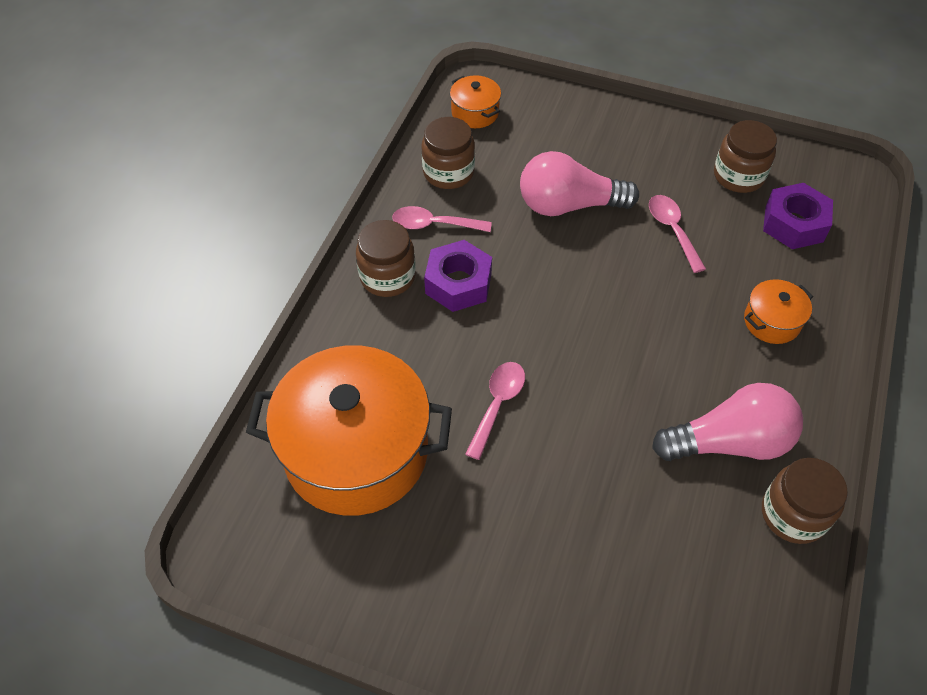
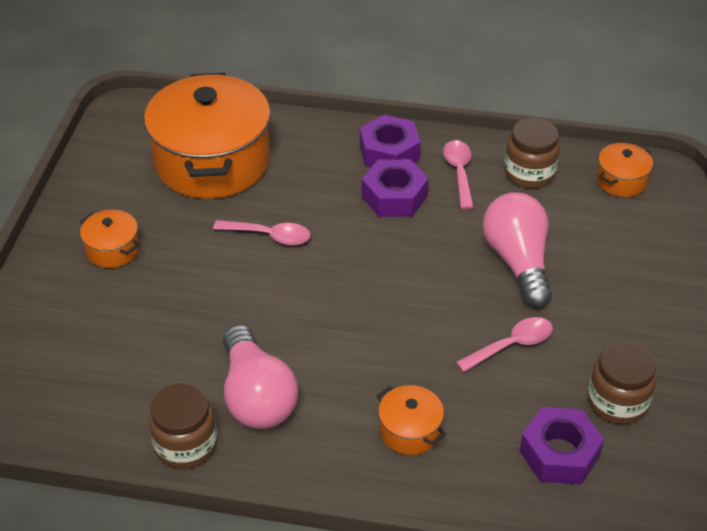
camera: 80 degrees right, 10 degrees down
(387, 276) = (389, 152): brown jar -> purple nut
(492, 577) = (113, 250): none -> orange pot

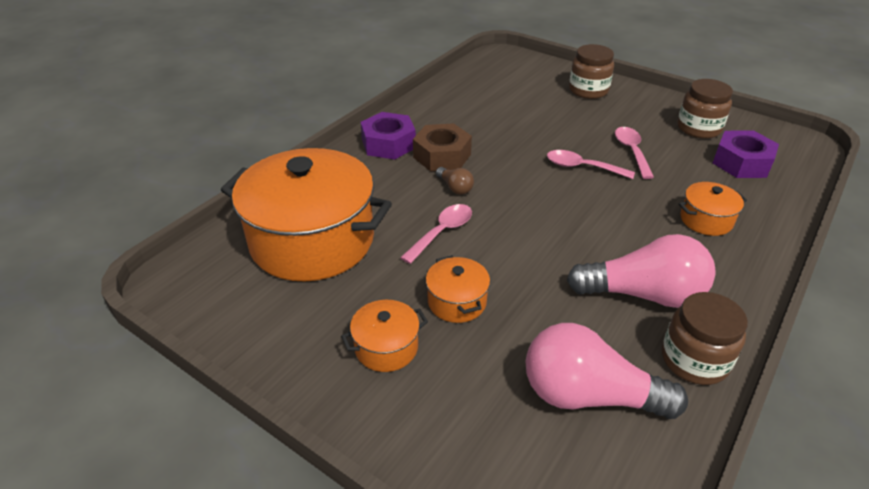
camera: 65 degrees left, 5 degrees down
(344, 223) = (455, 188): none -> brown light bulb
(394, 196) = (442, 156): purple nut -> brown nut
(459, 172) = (437, 121): pink spoon -> pink spoon (582, 167)
(518, 262) = (549, 125): pink light bulb -> pink light bulb (588, 395)
(529, 173) = (461, 96): brown jar -> brown jar (588, 90)
(621, 181) = (495, 69): orange pot -> orange pot (457, 302)

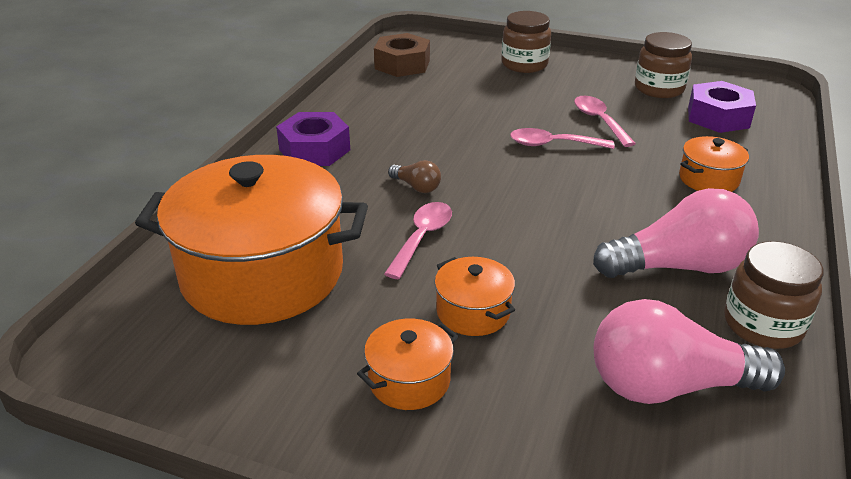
camera: 15 degrees left, 5 degrees down
(442, 156) = (386, 154): brown nut -> brown nut (402, 64)

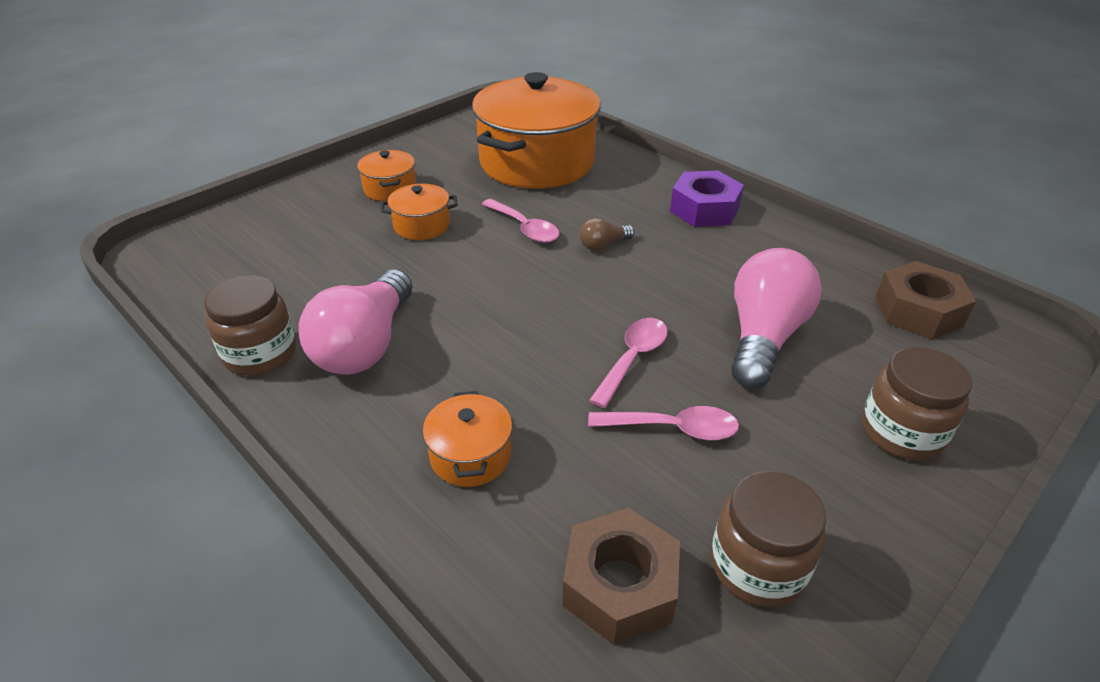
camera: 115 degrees right, 5 degrees up
(668, 386) = (274, 276): pink light bulb -> pink light bulb (763, 337)
(718, 117) = (620, 585): purple nut -> brown nut

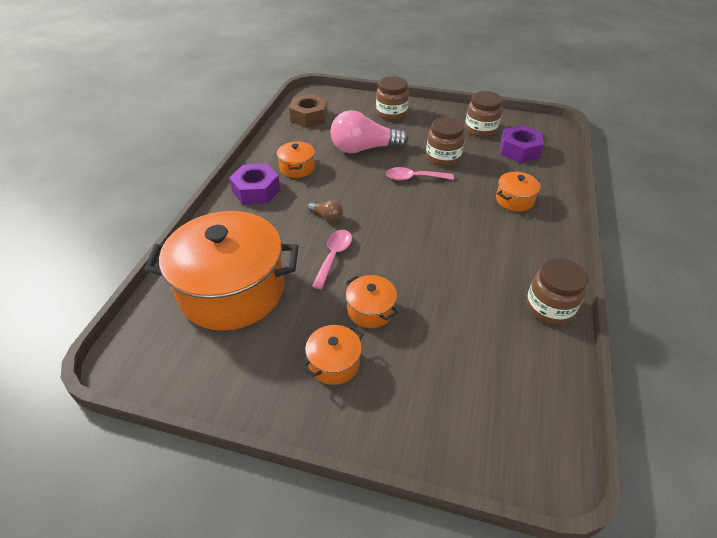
camera: 120 degrees left, 5 degrees up
(365, 345) = (497, 268): pink light bulb -> none
(620, 585) = (519, 150): brown nut -> purple nut
(673, 428) = (443, 157): pink spoon -> brown jar
(741, 253) = (297, 168): none -> orange pot

